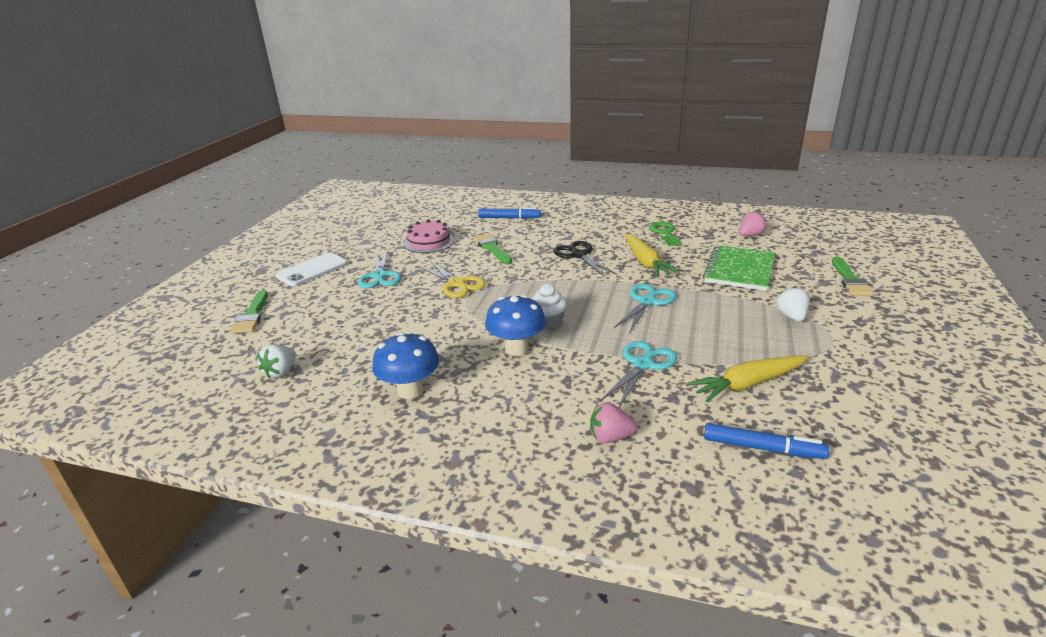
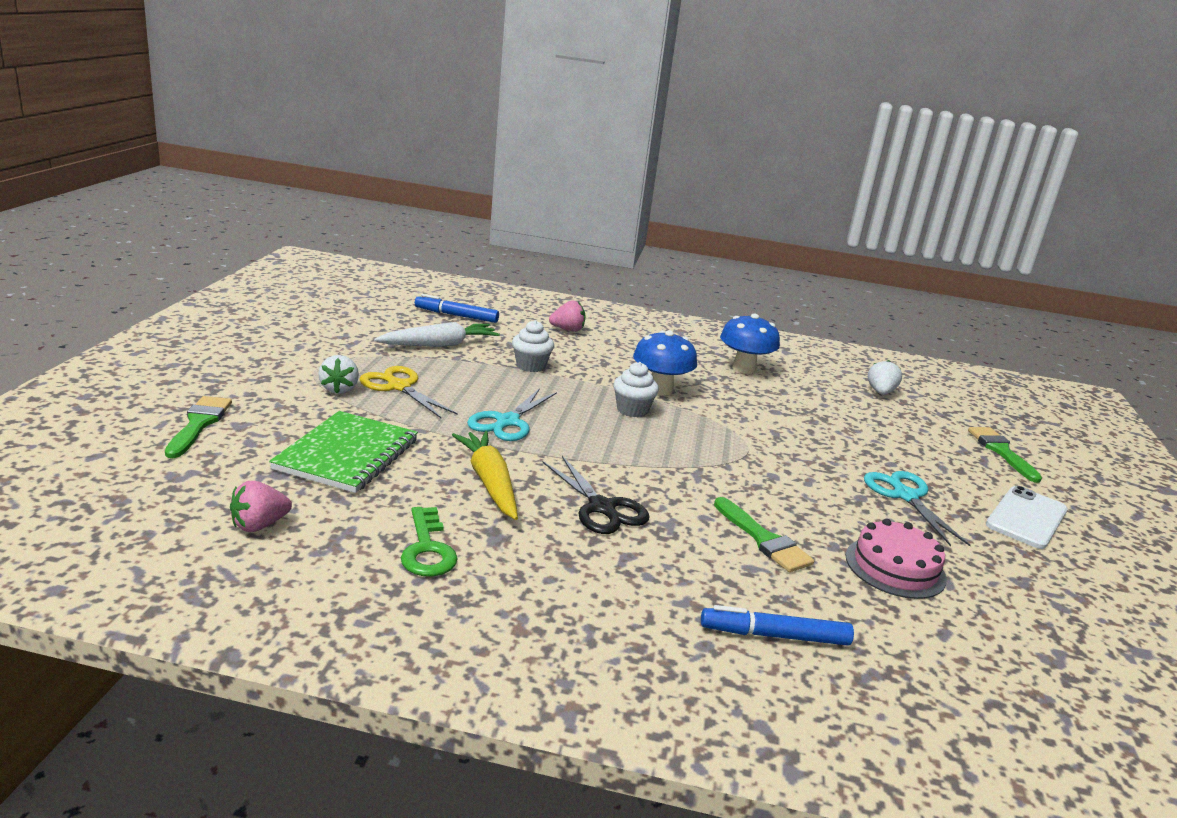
camera: 170 degrees right, 5 degrees down
(457, 284) = (776, 471): yellow scissors -> yellow scissors (398, 386)
(643, 364) = (531, 366): turquoise scissors -> white cupcake
(747, 384) = (440, 345): yellow carrot -> white carrot

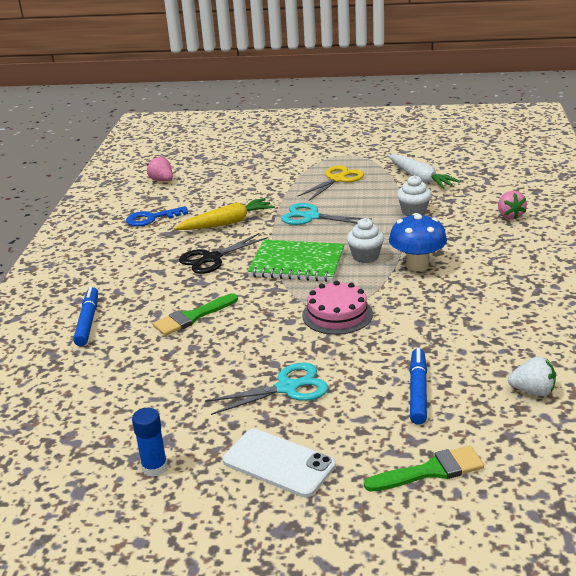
camera: 90 degrees right, 5 degrees up
(199, 424) = (252, 147): green brush -> none
(339, 389) = (320, 166): white strawberry -> none
(347, 454) = (240, 183): green notebook -> green notebook (297, 263)
(427, 549) = (152, 218): green key -> blue key
(456, 315) = (486, 174): blue marker -> blue marker (418, 391)
(744, 368) = (511, 303): blue mushroom -> none
(895, 567) = (171, 373): pink cake -> pink cake (337, 314)
(1072, 593) = (154, 467): none -> blue glue stick

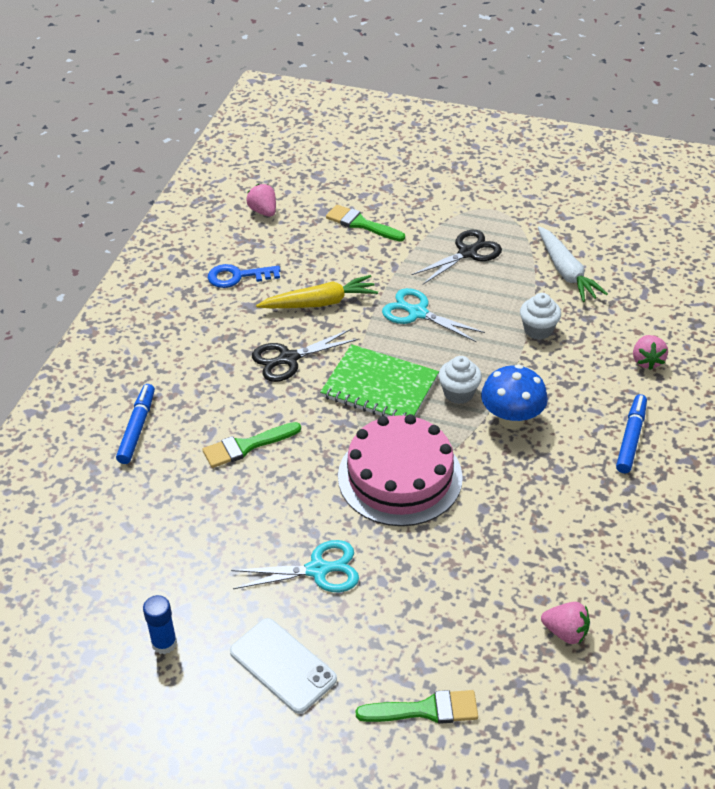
camera: 10 degrees right, 15 degrees up
(245, 176) = (361, 224): none -> green brush
(337, 179) = (468, 252): yellow scissors -> black scissors
(337, 314) = (400, 476): pink cake -> pink cake, size x1.60
(418, 391) = (448, 605): blue marker -> blue marker (631, 438)
(532, 391) = (565, 632): white strawberry -> pink strawberry

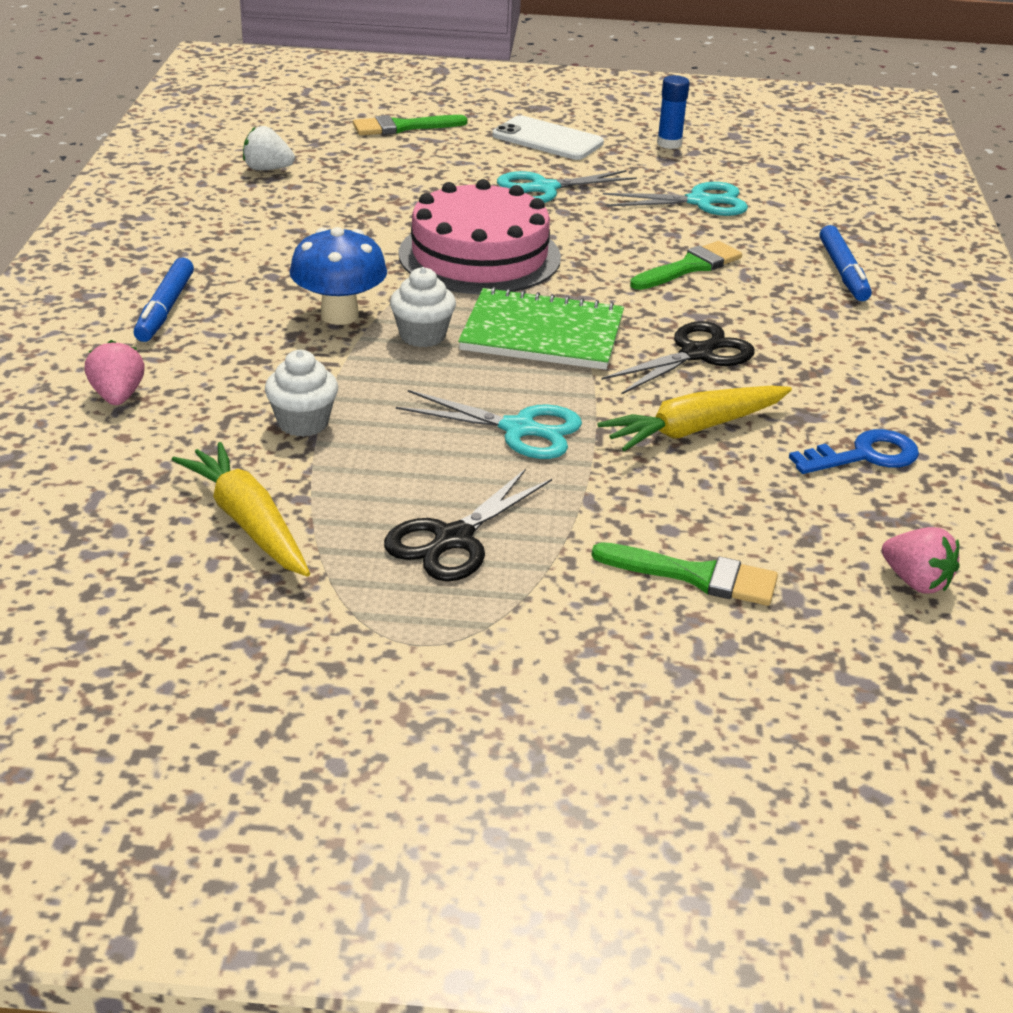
camera: 165 degrees right, 10 degrees down
(190, 534) = (700, 202): none -> turquoise scissors
(565, 632) = (267, 169): pink strawberry -> white strawberry
(566, 272) = (248, 522): white carrot -> yellow carrot

